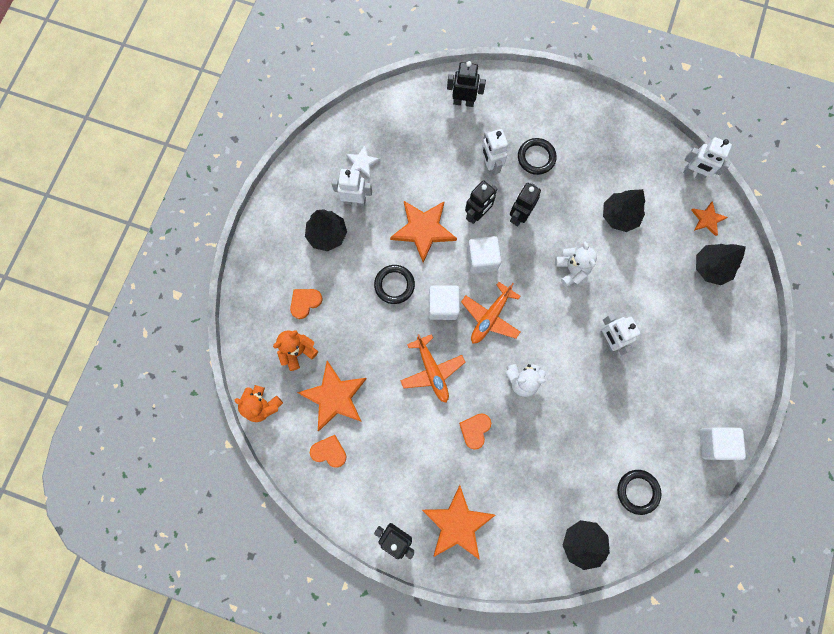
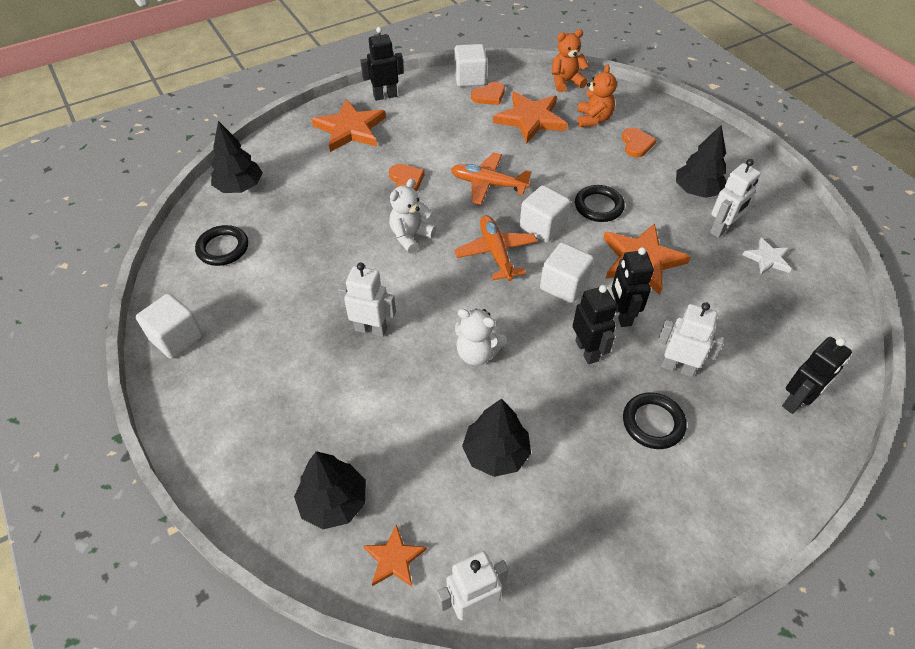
camera: 130 degrees right, 25 degrees down
(317, 486) = (470, 78): none -> white cube

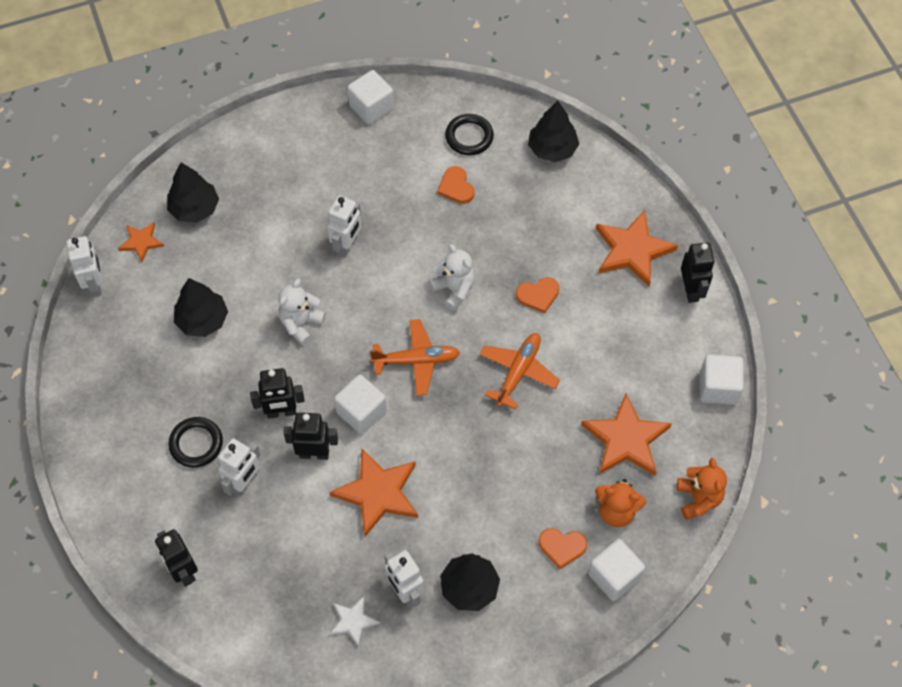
camera: 100 degrees right, 10 degrees up
(489, 96) = (679, 402): orange heart -> orange heart (456, 187)
(542, 226) = (444, 411): white cube -> white cube (614, 576)
(598, 206) = (464, 474): black ring -> none

